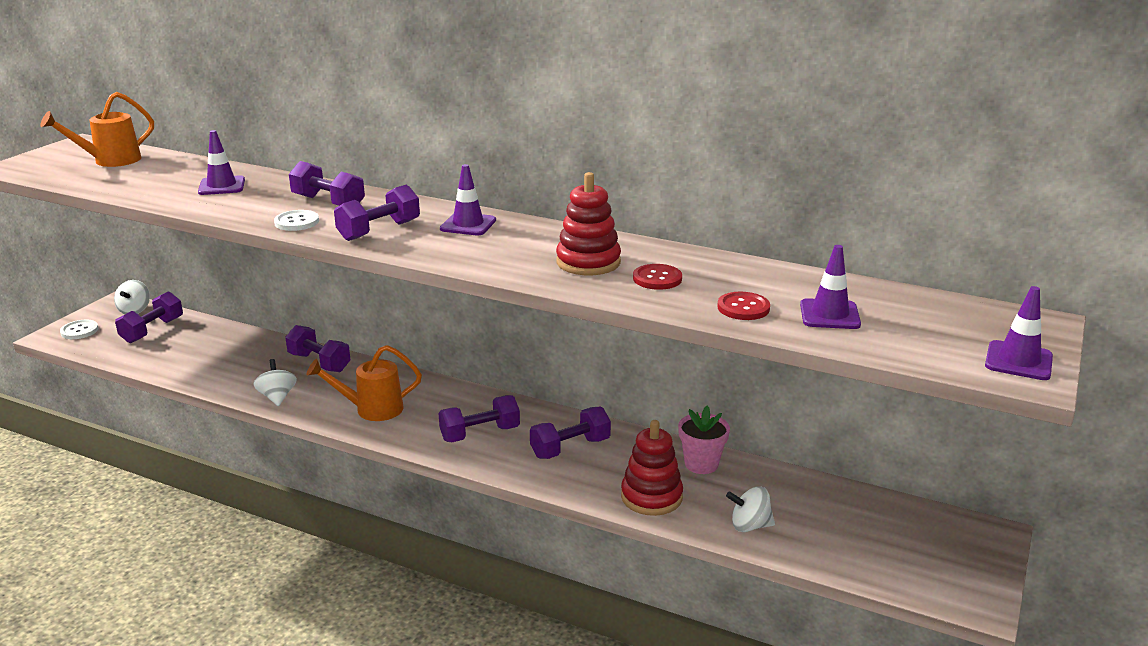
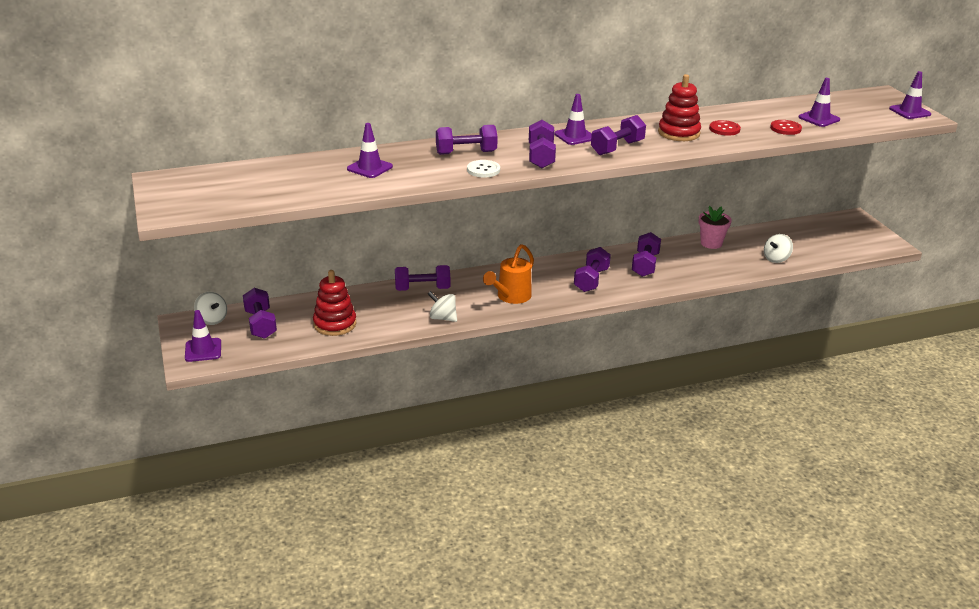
camera: 45 degrees left, 5 degrees up
(79, 331) = (203, 350): white button -> purple traffic cone
(110, 161) = (232, 181): orange watering can -> none
(476, 251) = (617, 148): none -> purple dumbbell
(651, 497) = (720, 268): red stacking toy -> red stacking toy (335, 324)

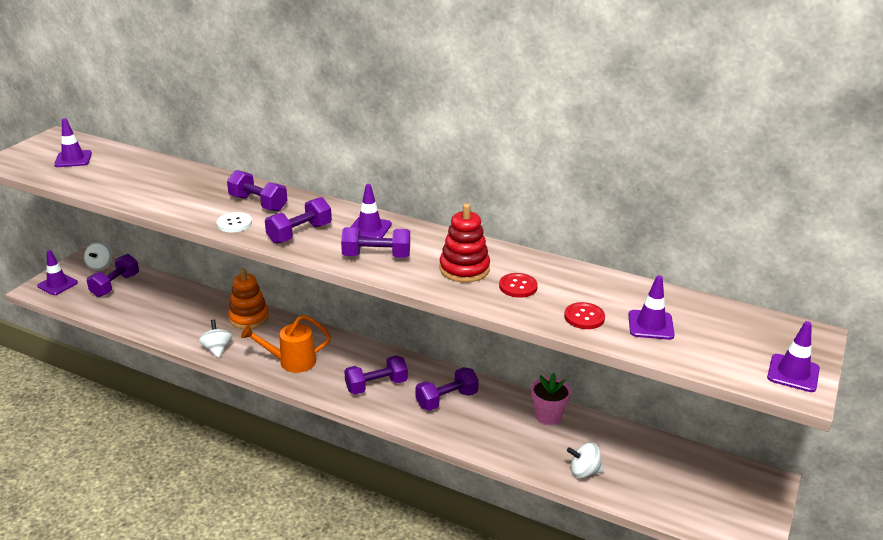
camera: 45 degrees right, 0 degrees up
(335, 324) = (151, 311): red stacking toy -> none
(369, 168) = (172, 185): purple traffic cone -> purple traffic cone (73, 159)
(422, 289) = (249, 318): purple dumbbell -> orange stacking toy

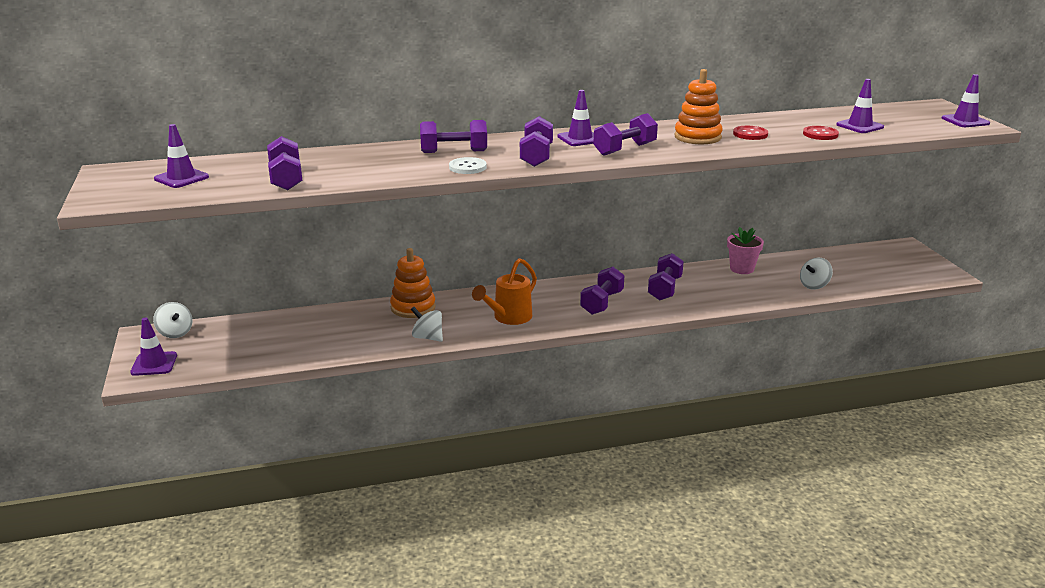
camera: 40 degrees left, 5 degrees down
(115, 285) = (226, 339): purple dumbbell -> purple dumbbell (286, 179)
(464, 269) = (697, 137): red stacking toy -> orange stacking toy

